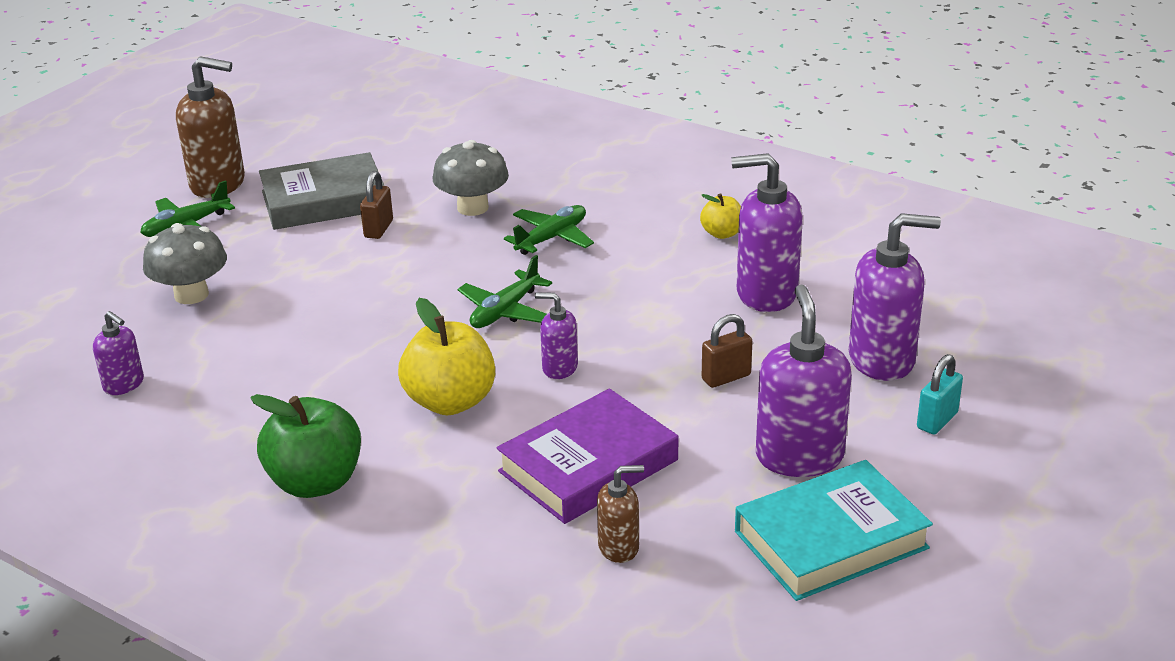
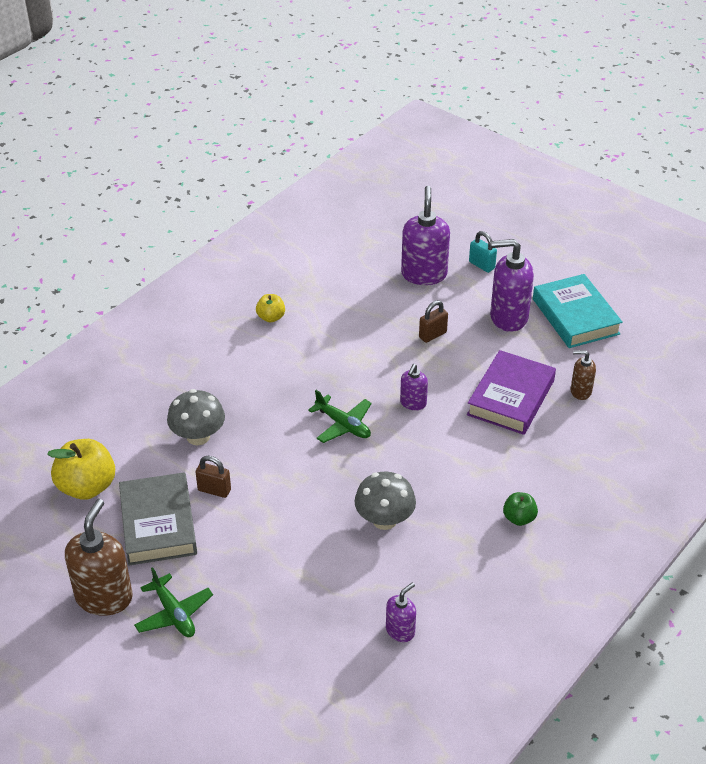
camera: 85 degrees left, 10 degrees up
(191, 295) = (284, 600): grey mushroom -> grey mushroom (384, 520)
(315, 482) = (519, 518): green apple -> green apple, size x0.54
(450, 401) = (442, 454): yellow apple -> yellow apple (87, 487)
(552, 238) = (254, 397): green plane -> none
(588, 466) = (511, 397): purple book -> purple book turned 60 degrees clockwise
(619, 547) = (580, 391): brown soap dispenser -> brown soap dispenser turned 75 degrees counterclockwise
(726, 377) = (432, 335): brown padlock -> brown padlock turned 75 degrees clockwise
(766, 293) = (347, 308): purple soap dispenser -> none

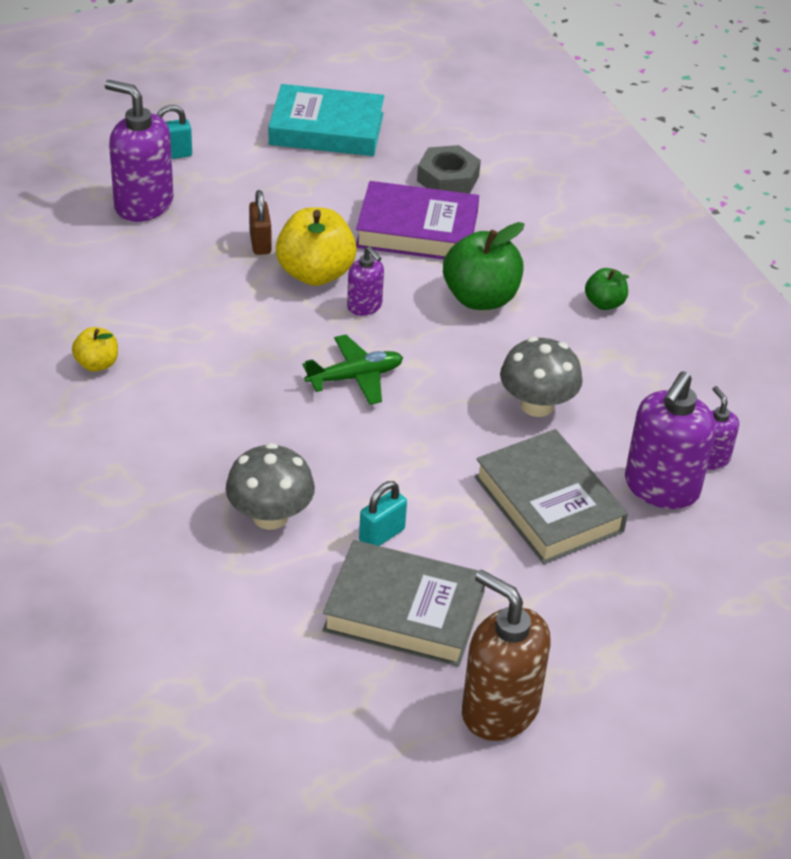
camera: 65 degrees left, 0 degrees up
(87, 487) = (280, 664): yellow apple -> yellow apple (315, 273)
(174, 613) = (570, 648): green plane -> none
(214, 490) = (382, 535): brown padlock -> turquoise padlock
(294, 558) = (548, 504): none -> grey book
(468, 453) = (480, 298): none -> green apple
(508, 317) = (283, 175): purple soap dispenser -> purple soap dispenser (661, 488)
(511, 397) = (417, 230): purple book -> purple book turned 45 degrees counterclockwise
(580, 391) = (448, 178): brown soap dispenser -> grey nut

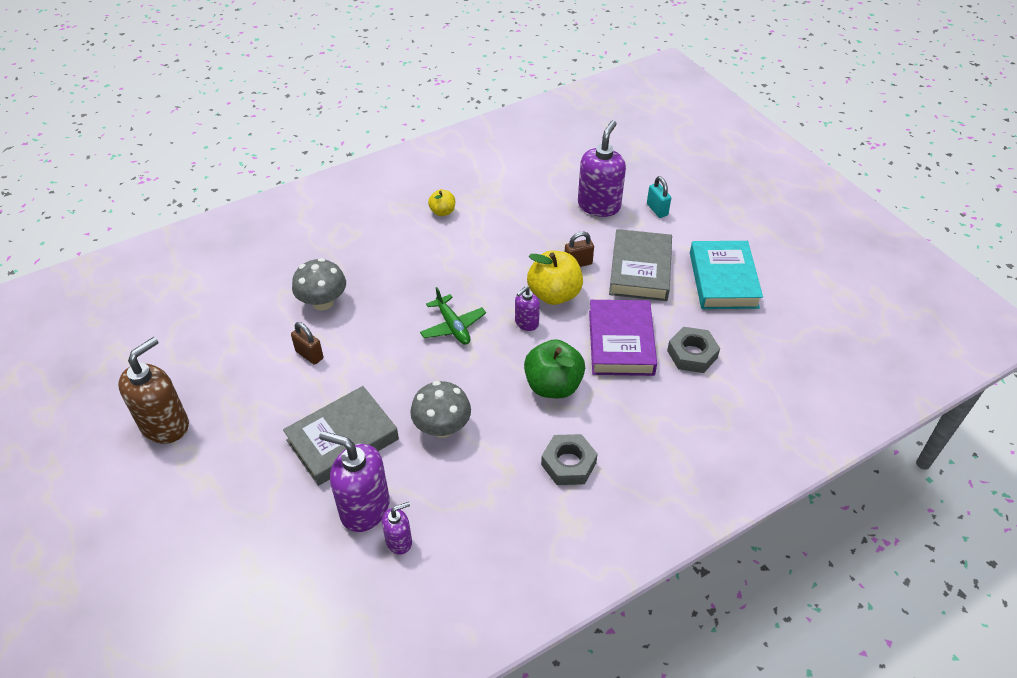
camera: 85 degrees right, 5 degrees up
(382, 535) = (309, 355): turquoise padlock -> brown padlock
(404, 611) = (246, 372): grey book -> grey book (640, 270)
(604, 303) = (568, 464): green apple -> grey nut

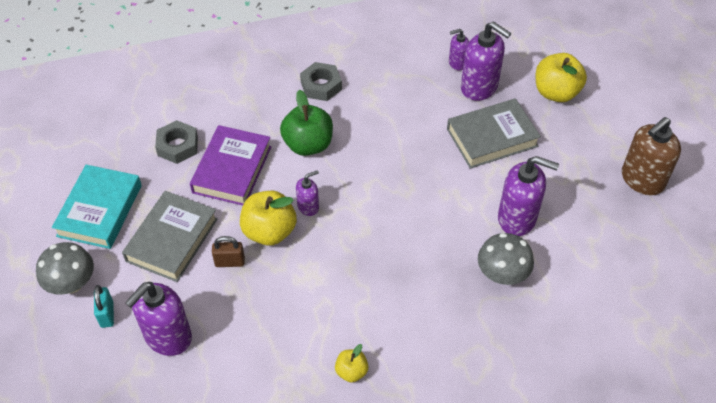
camera: 165 degrees left, 5 degrees up
(260, 523) = (556, 92): none -> yellow apple
(309, 355) = (517, 218): brown padlock -> purple soap dispenser
(442, 427) = (410, 131): grey mushroom -> grey mushroom (71, 283)
(453, 326) = (378, 218): green plane -> none

